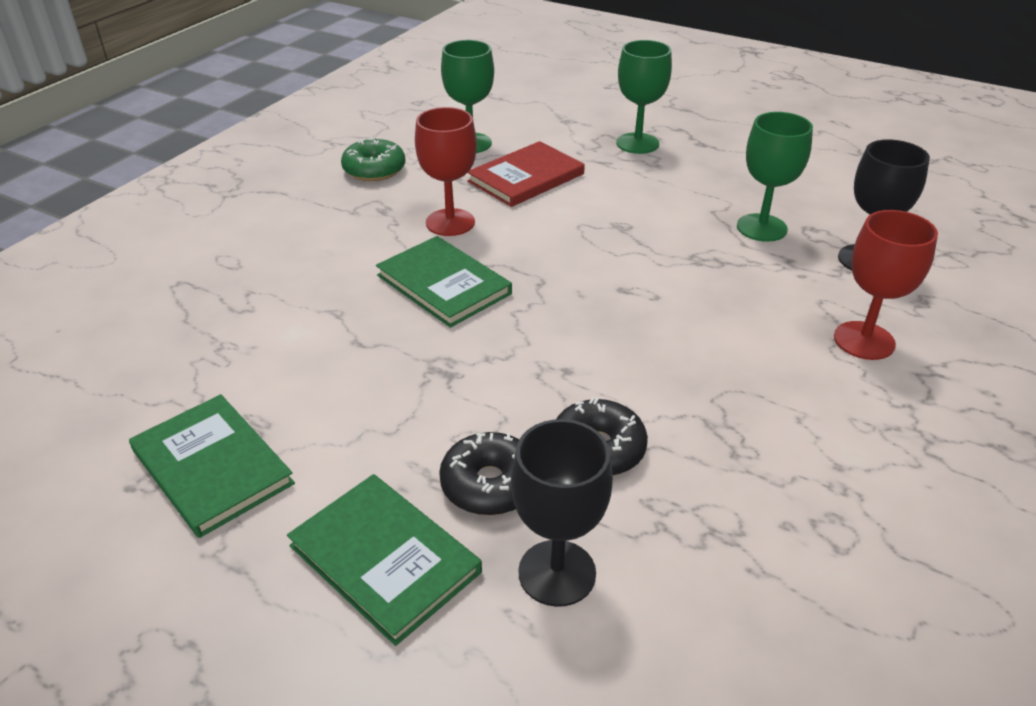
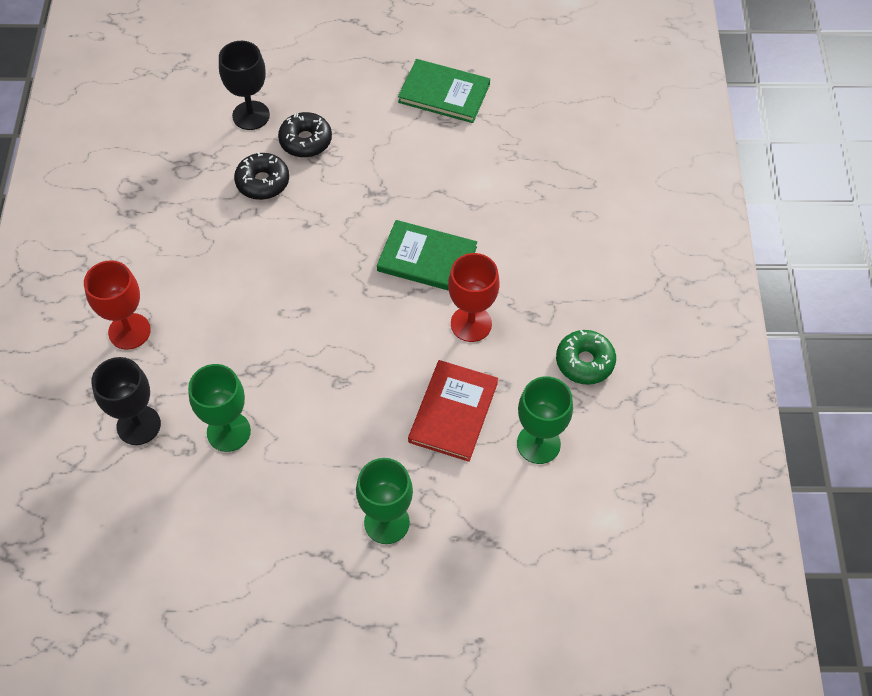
camera: 150 degrees right, 20 degrees up
(385, 559) = (329, 90): green book -> none

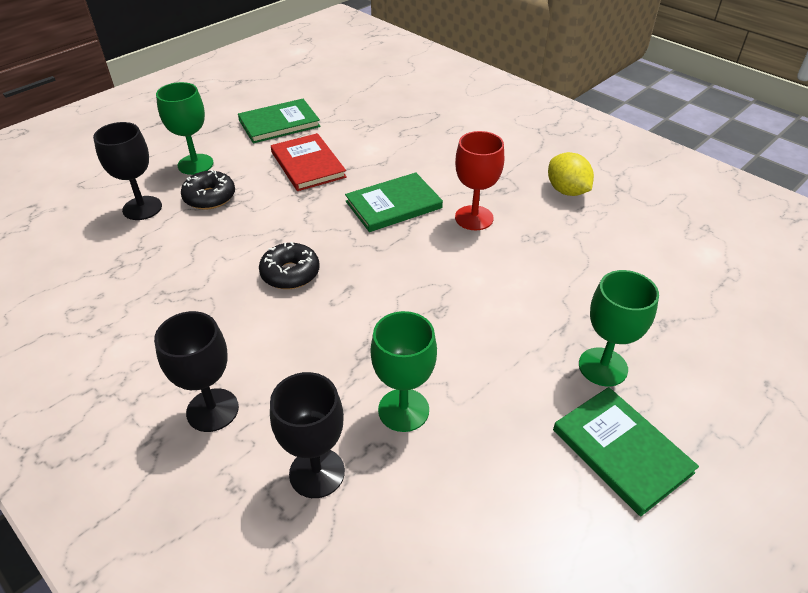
camera: 45 degrees left, 15 degrees down
(129, 331) = (212, 410): red goblet -> black goblet
(262, 182) = (206, 238): black donut -> black donut (290, 273)
(316, 581) = (621, 451): none -> green book
(453, 412) = (538, 270): red book -> red book (308, 165)
(538, 444) = (611, 247): green goblet -> green goblet (195, 164)
(584, 362) = (567, 191): green donut -> yellow lemon

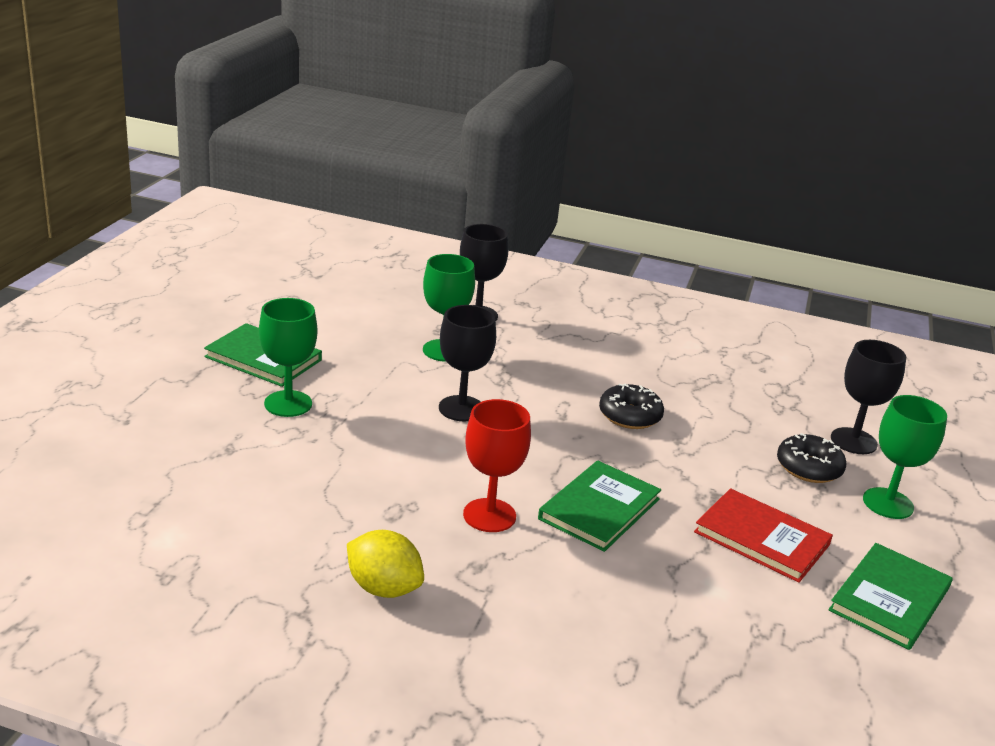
camera: 150 degrees right, 15 degrees down
(212, 410) = (580, 328): black goblet -> black goblet (461, 408)

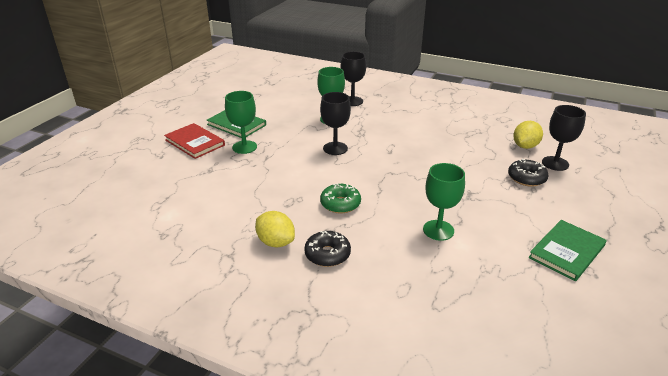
camera: 10 degrees right, 5 degrees up
(489, 515) = (340, 204): red goblet -> green donut
(599, 509) = (402, 200): green book -> none
(630, 416) = (427, 151): black donut -> black donut (327, 254)
(762, 538) = (493, 217): red book -> red book (195, 142)
(799, 408) = (525, 146): none -> yellow lemon
(888, 503) = (572, 198): green goblet -> green goblet (438, 230)

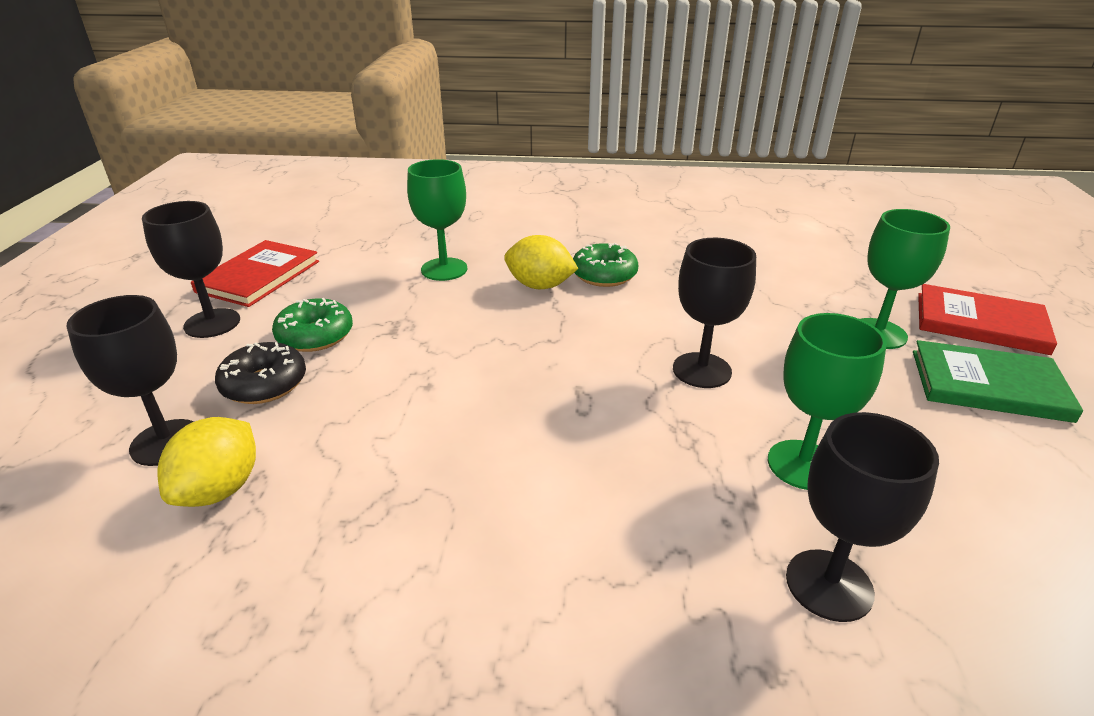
camera: 160 degrees right, 0 degrees up
(276, 242) = (647, 225): yellow lemon -> yellow lemon (540, 286)
(327, 254) = (577, 225): black donut -> none
(511, 198) = (315, 336): none -> green donut
(567, 252) = (258, 276): green book -> red book
(574, 218) = (212, 323): none -> black goblet

